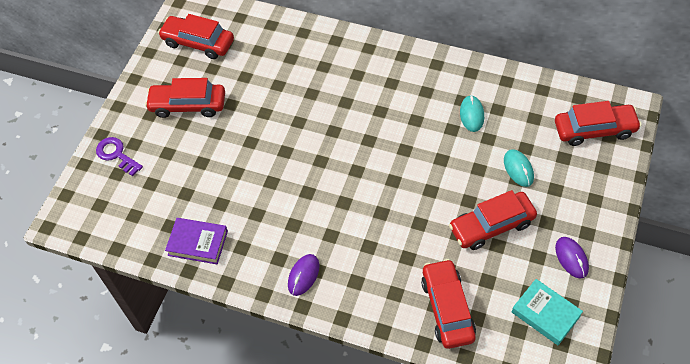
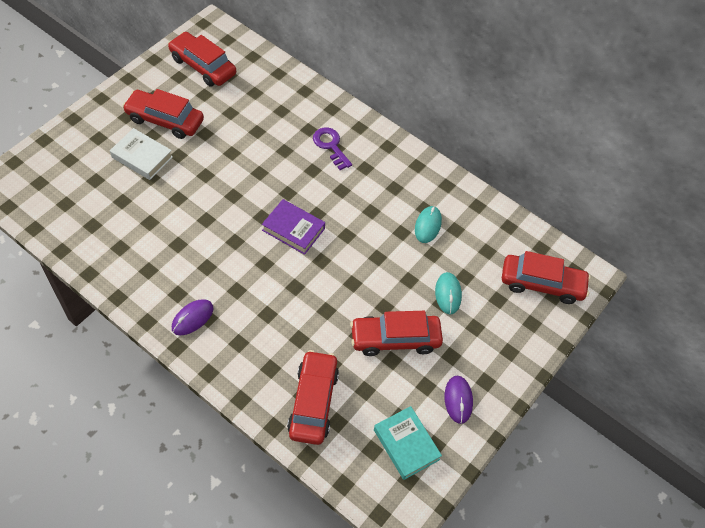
camera: 10 degrees right, 0 degrees up
(116, 155) = (77, 142): purple key -> purple key (330, 146)
(184, 147) = (142, 157): none -> white book
(198, 243) = (110, 251): purple book -> purple book (293, 229)

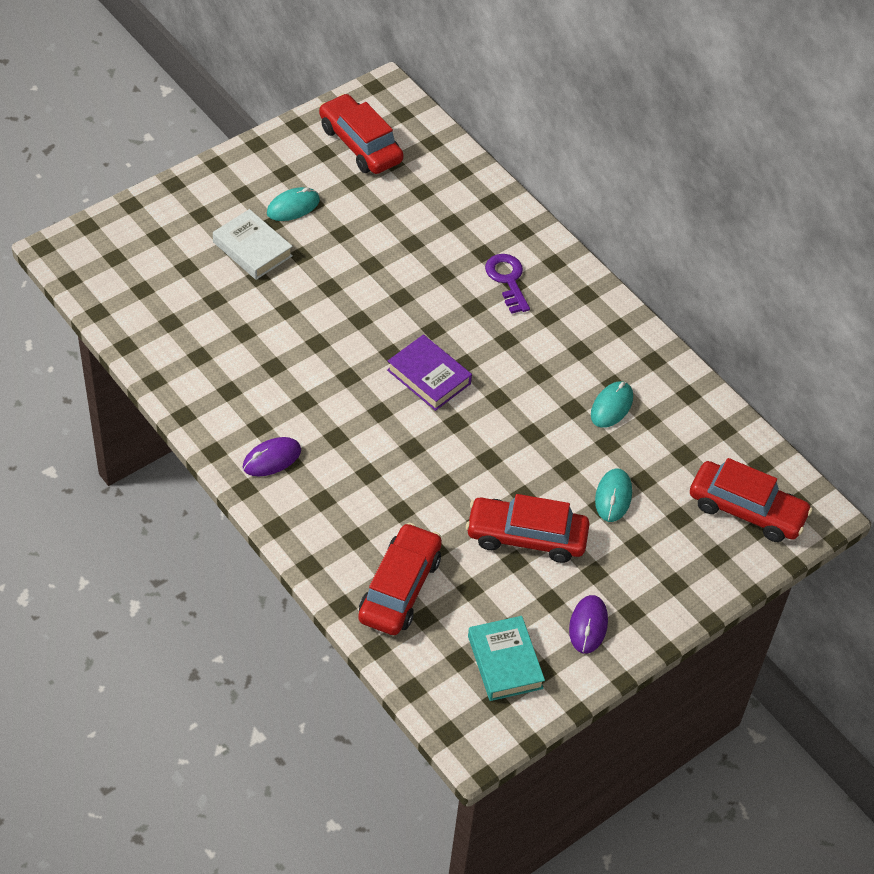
camera: 15 degrees right, 5 degrees down
(165, 120) = (293, 207): red car -> turquoise mouse

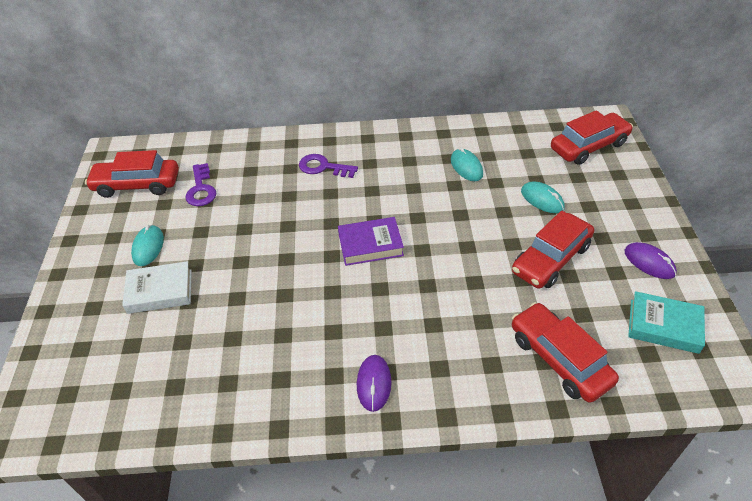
camera: 50 degrees left, 5 degrees down
(395, 198) = (201, 189): none -> purple key

